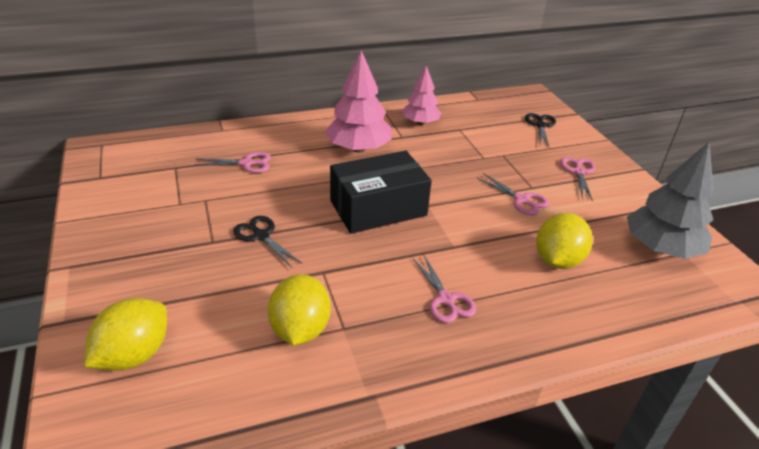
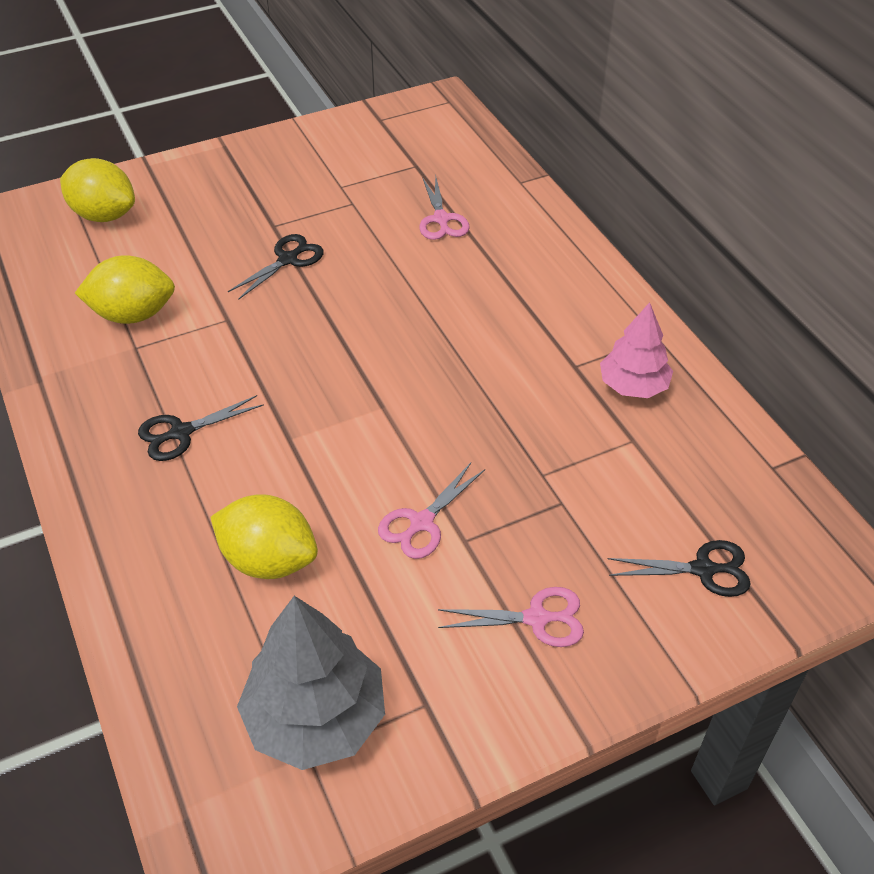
camera: 85 degrees right, 10 degrees up
(358, 148) = (517, 319): pink tree -> none
(378, 208) = (364, 355): black box -> none
(446, 299) = (181, 432): pink scissors -> black scissors

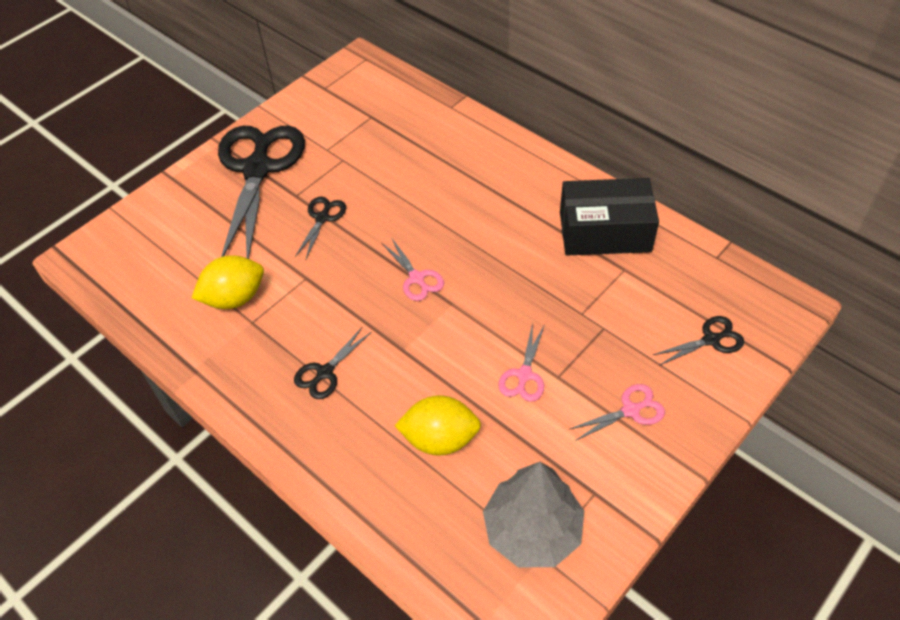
camera: 20 degrees left, 5 degrees up
(104, 215) = (163, 228): yellow lemon -> none
(248, 184) = (257, 169): none -> black scissors
(441, 219) = (412, 152): pink scissors -> pink scissors (416, 278)
(633, 386) = (605, 232): pink tree -> black box

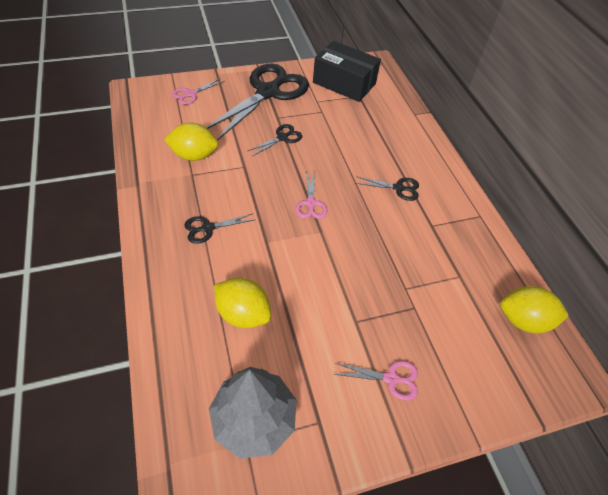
camera: 25 degrees right, 0 degrees up
(524, 375) = (333, 306): pink scissors -> pink scissors (191, 94)
(605, 232) = (463, 243): black box -> black box (344, 83)
(710, 279) = (523, 320): none -> yellow lemon
(711, 340) = (492, 365): black scissors -> black scissors (398, 188)

